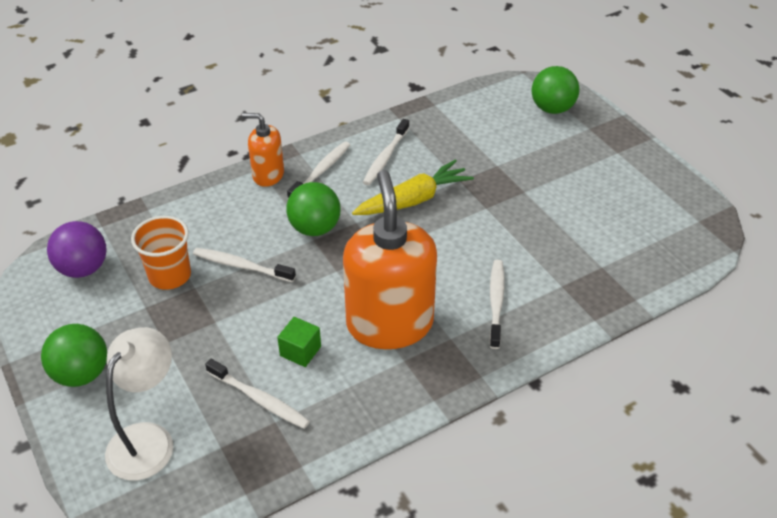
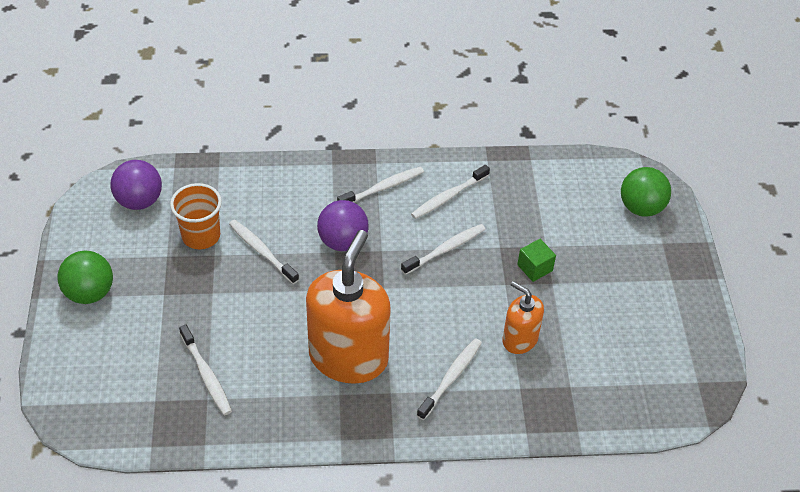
camera: 25 degrees right, 5 degrees up
(148, 439) = (107, 369): white lamp -> none
(268, 175) = (335, 173): orange soap dispenser -> orange soap dispenser (519, 339)
(300, 351) = (262, 348): green cube -> green cube (534, 268)
(315, 228) = (343, 241): green ball -> purple ball
(413, 200) = (445, 249): yellow carrot -> white toothbrush

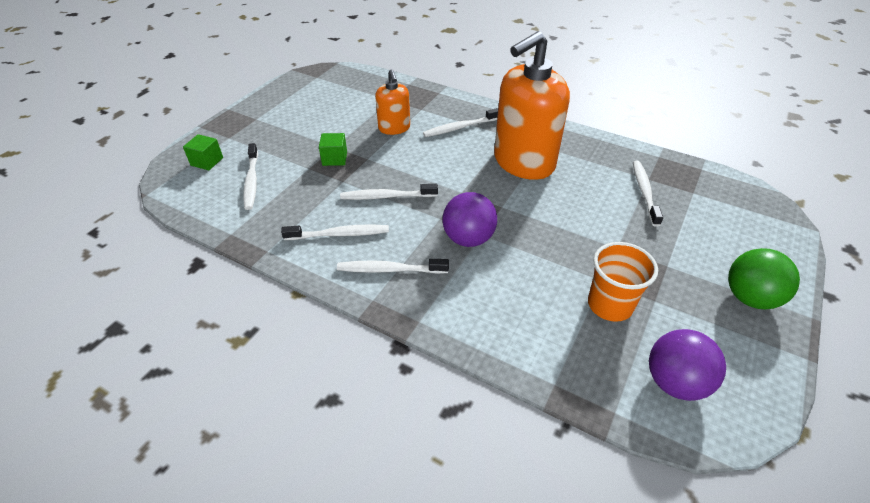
camera: 145 degrees left, 5 degrees down
(262, 251) = (551, 263): white toothbrush -> white toothbrush (252, 181)
(641, 208) = (207, 161): green ball -> green cube

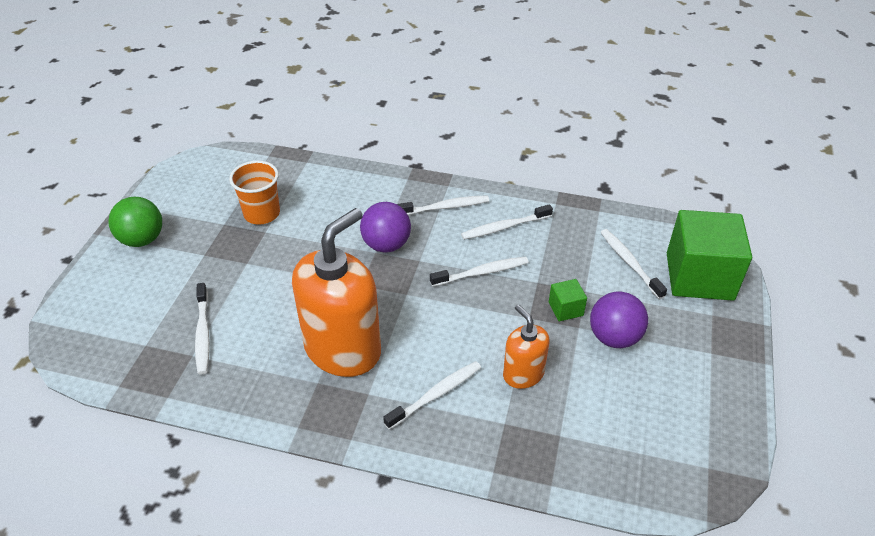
camera: 165 degrees right, 0 degrees up
(207, 161) = (699, 276): green cube -> green cube, size x2.32
(675, 382) = (225, 175): purple ball -> purple ball (614, 337)

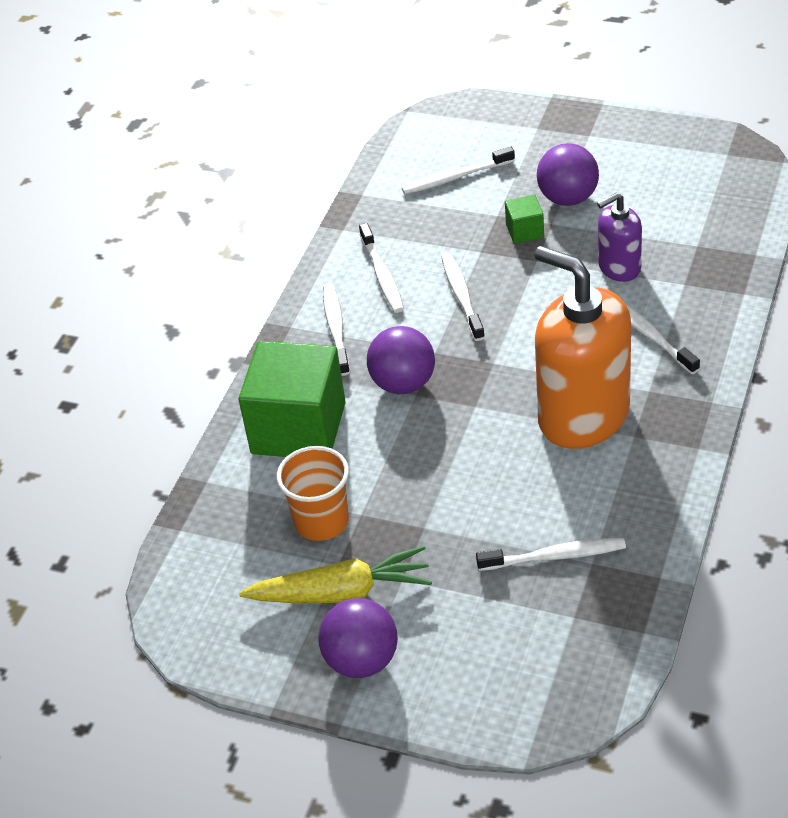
camera: 80 degrees left, 0 degrees up
(142, 240) = (362, 661): green ball -> purple ball
(200, 227) = (341, 592): none -> yellow carrot
(523, 374) = (619, 267): orange soap dispenser -> purple soap dispenser
(699, 276) = (480, 130): green cube -> green cube (298, 428)

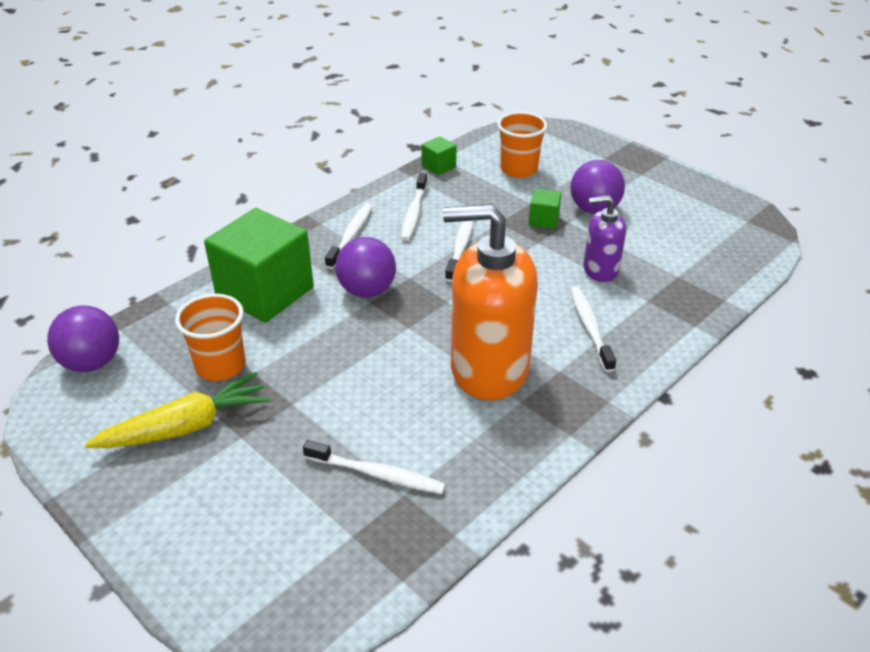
camera: 20 degrees right, 5 degrees down
(341, 592) = (186, 426): yellow carrot -> yellow carrot turned 45 degrees counterclockwise
(362, 661) = (151, 490): purple ball -> purple ball (92, 363)
(365, 206) = (438, 166): none -> green cube
(455, 177) = (519, 169): white toothbrush -> orange cup
(583, 416) = (488, 368): orange soap dispenser -> orange soap dispenser turned 60 degrees counterclockwise

